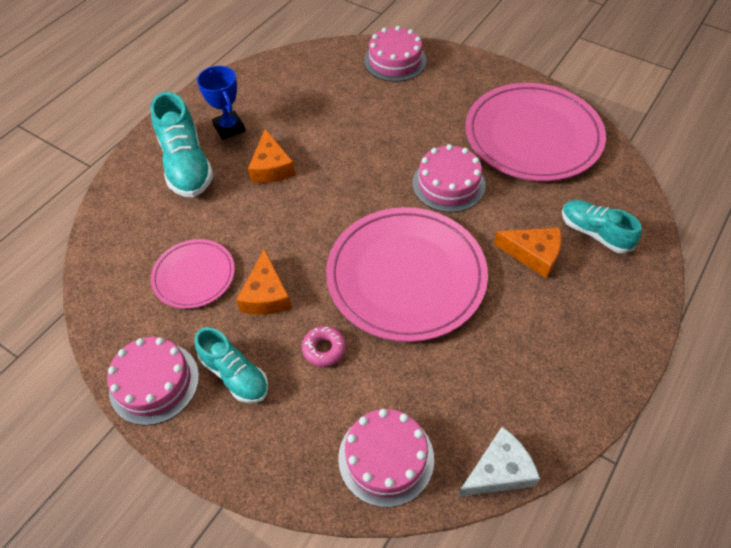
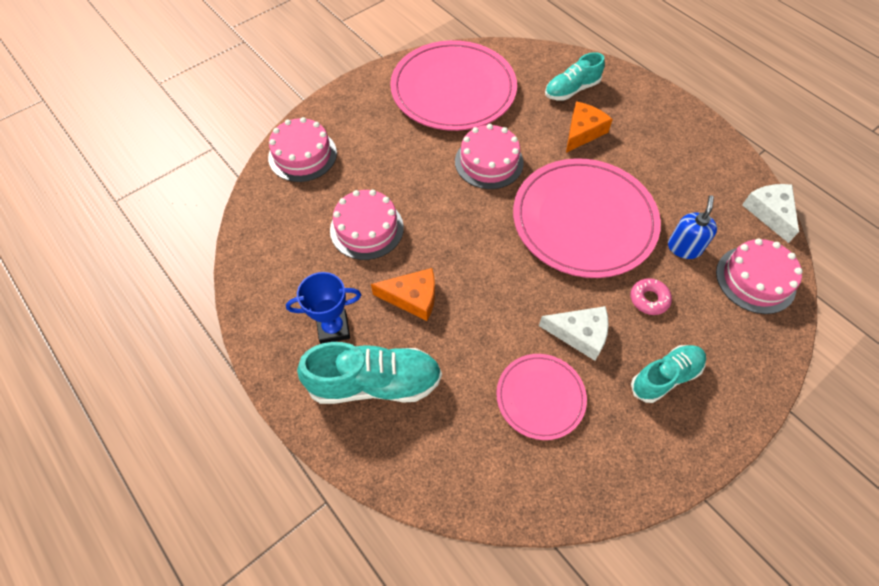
camera: 75 degrees left, 5 degrees up
(154, 382) = (664, 452): pink cake -> pink cake (366, 228)
(266, 295) = (580, 334): orange cheese -> white cheese
(405, 376) = (684, 248): none -> blue soap dispenser

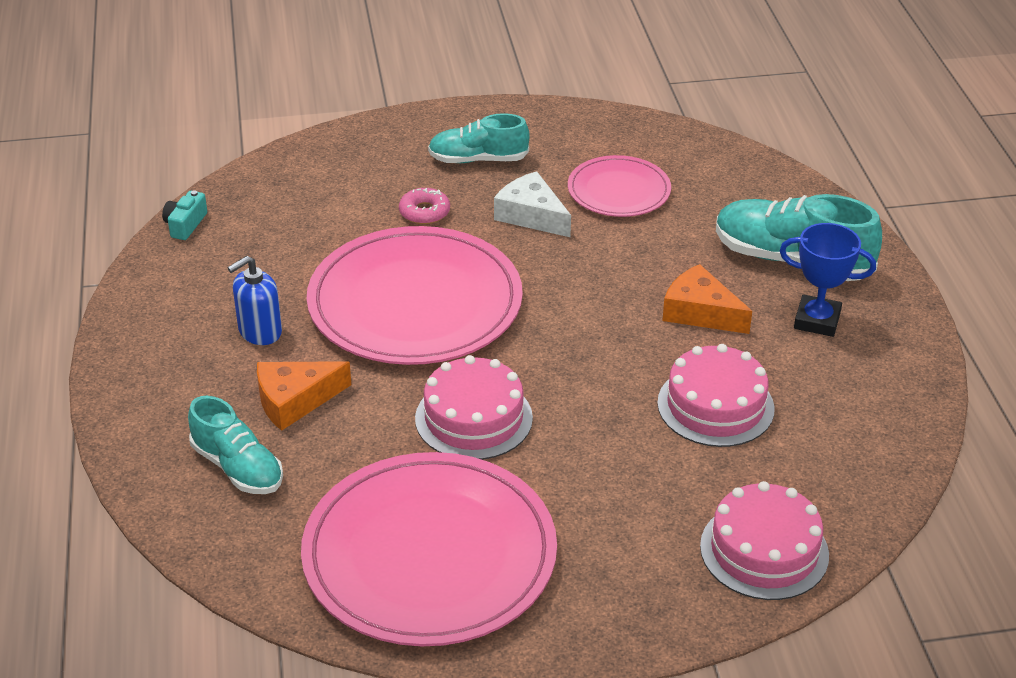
camera: 150 degrees left, 20 degrees down
(571, 90) = (238, 467): turquoise shoe -> turquoise shoe turned 45 degrees clockwise
(684, 248) = (328, 235): blue soap dispenser -> blue soap dispenser (259, 331)
(755, 279) = (289, 184): pink cake -> none
(769, 213) = (185, 224): white cheese -> turquoise camera

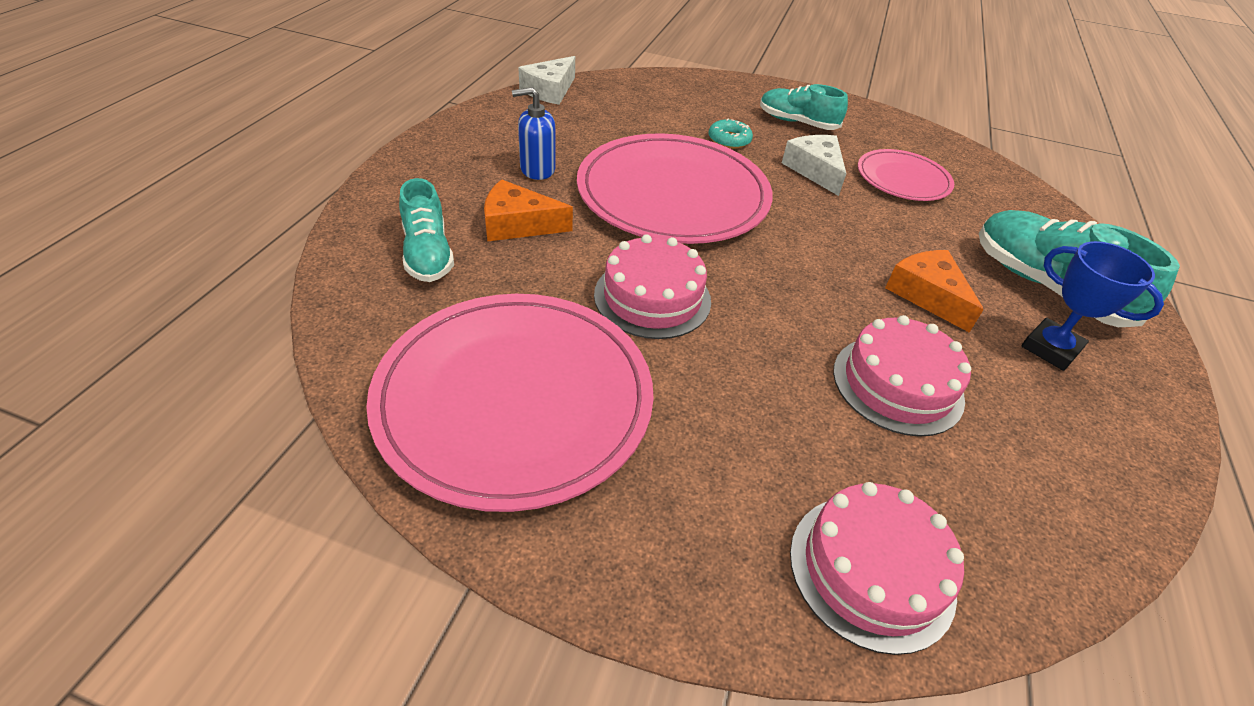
camera: 25 degrees right, 5 degrees up
(185, 224) = (550, 90): turquoise camera -> white cheese
(424, 212) = (729, 140): pink donut -> turquoise donut

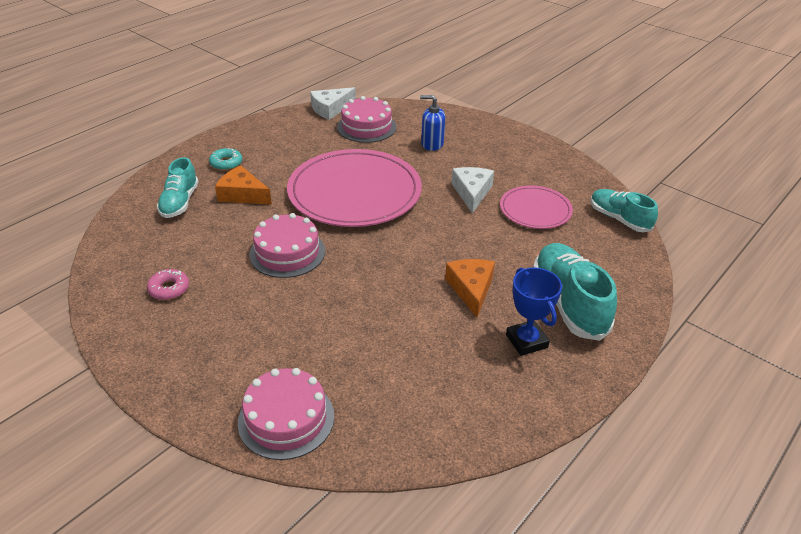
camera: 25 degrees right, 5 degrees down
(515, 399) = (169, 289): pink plate -> pink donut
(537, 169) = (280, 162): blue soap dispenser -> blue soap dispenser (432, 144)
(729, 140) = (427, 161): turquoise donut -> turquoise donut (226, 163)
(797, 122) = (492, 156): turquoise shoe -> turquoise shoe (619, 219)
(897, 384) = (395, 335): pink cake -> pink cake (366, 127)

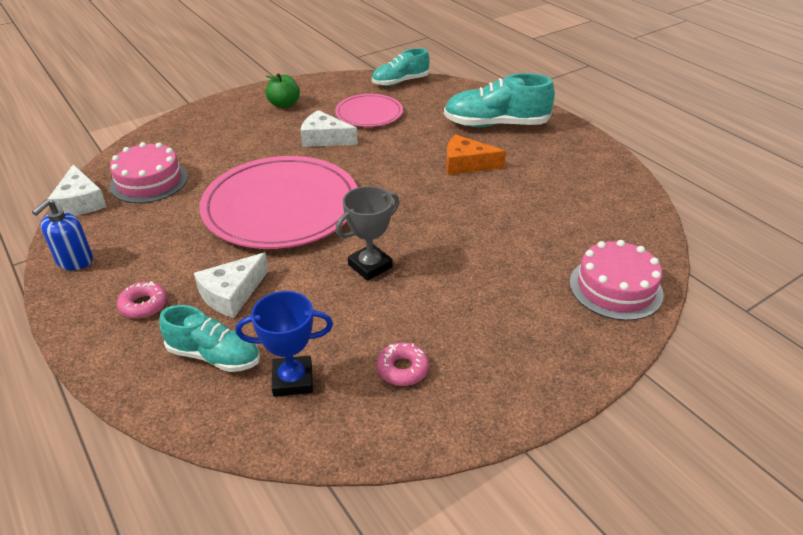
camera: 75 degrees left, 0 degrees up
(226, 163) = (144, 305): turquoise donut -> pink donut
(242, 194) = (232, 294): orange cheese -> white cheese
(287, 252) = (370, 266): pink cake -> grey trophy
(432, 144) = (221, 145): blue soap dispenser -> blue soap dispenser (74, 260)
(520, 158) = (284, 104): none -> green apple
(526, 341) = (535, 151): blue trophy -> blue trophy (293, 380)

